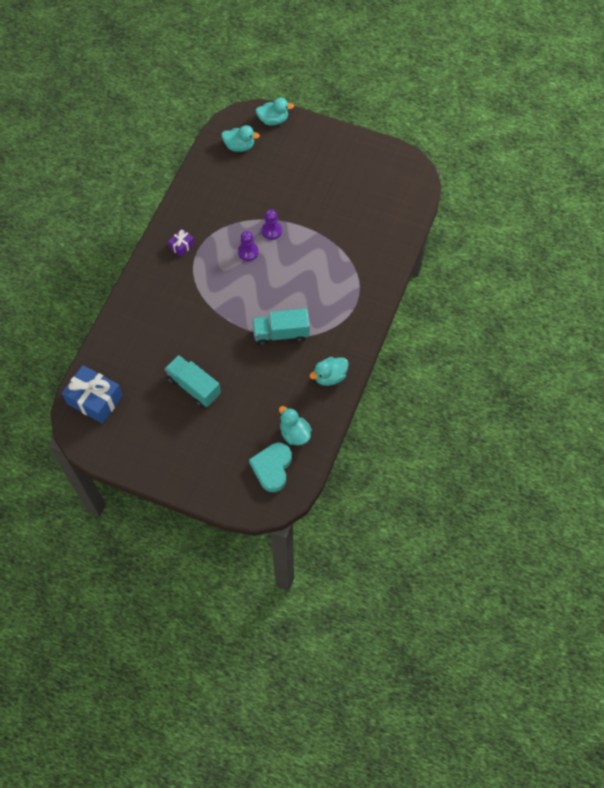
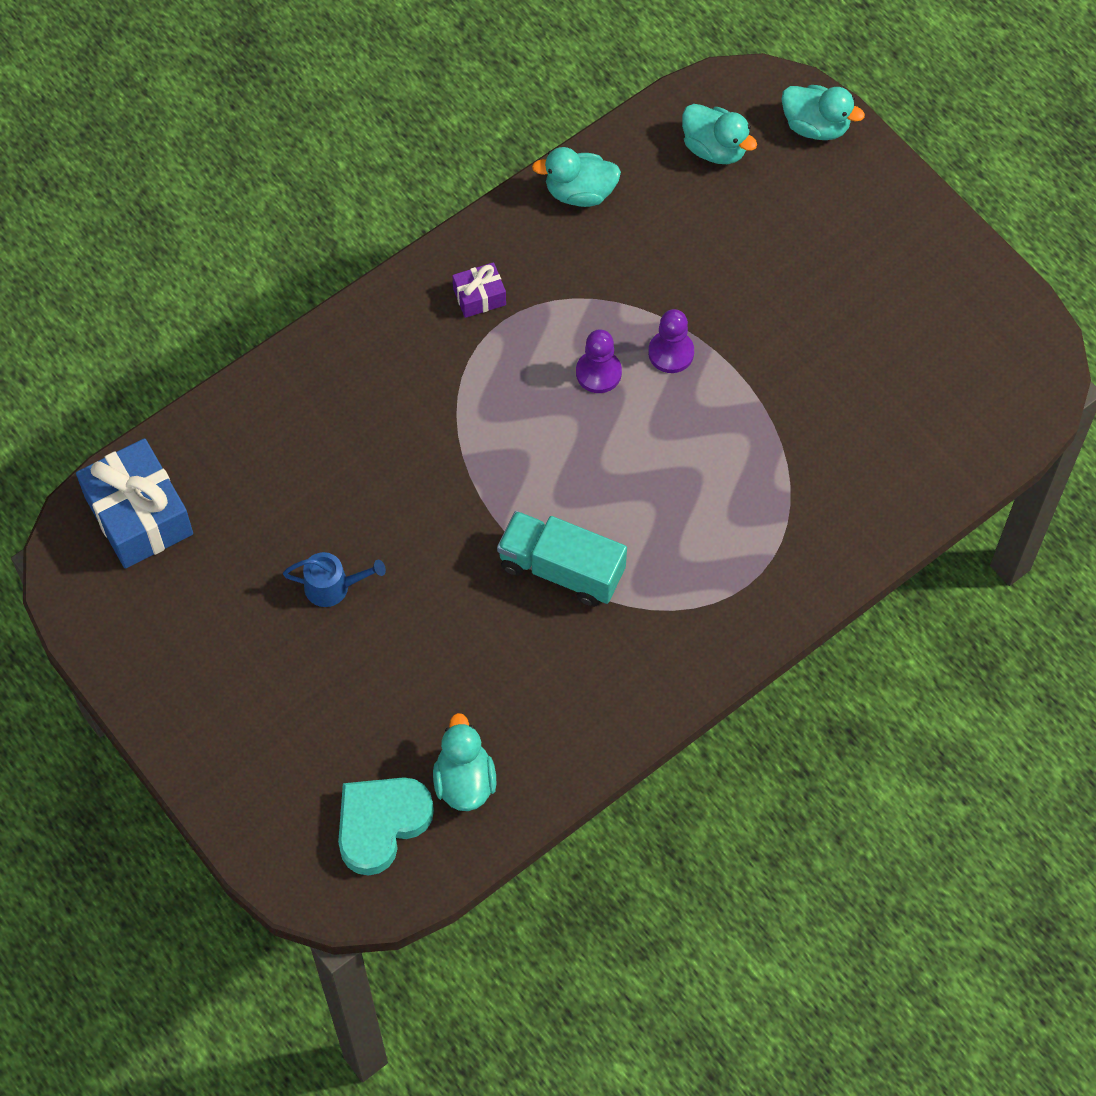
camera: 30 degrees right, 0 degrees up
(194, 386) = (333, 587): turquoise truck -> blue watering can
(330, 377) = (602, 705): turquoise duck -> turquoise duck (580, 192)

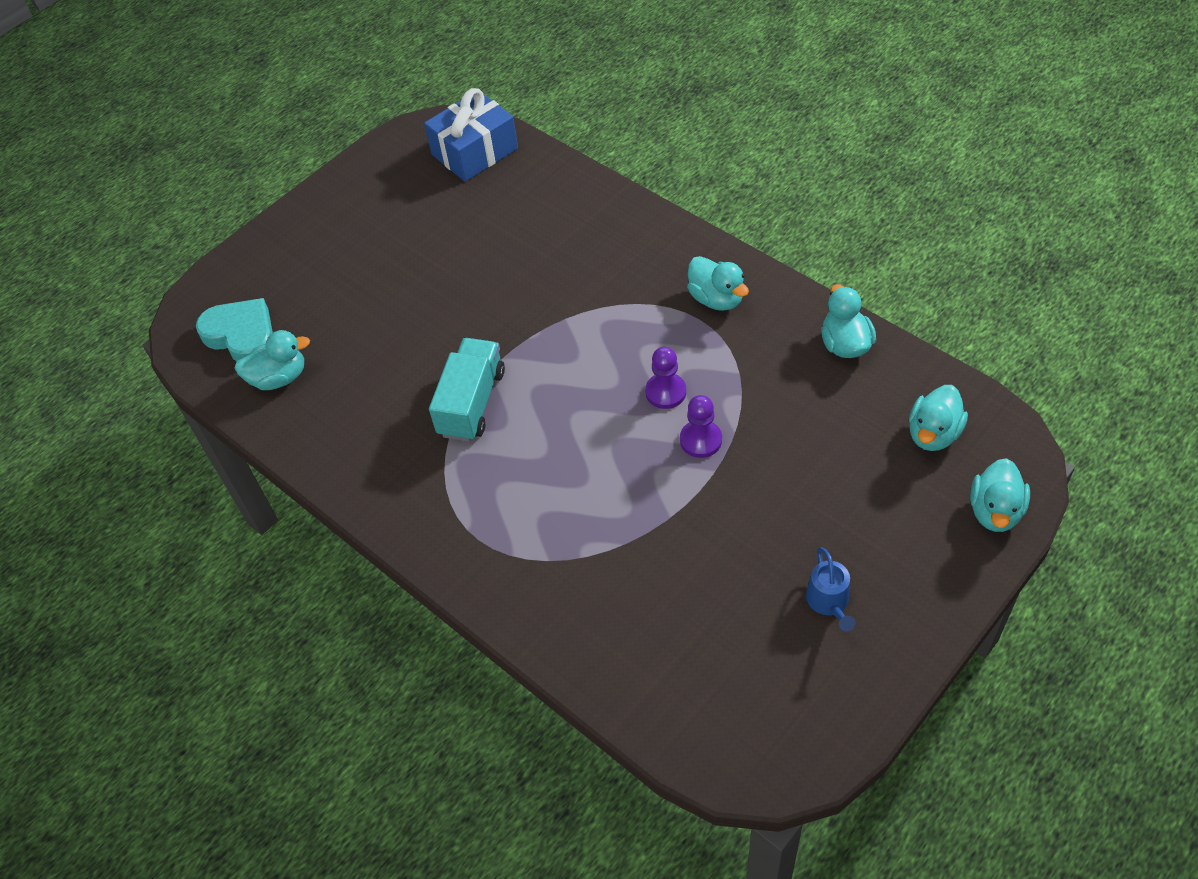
camera: 85 degrees right, 10 degrees down
(333, 587) = (434, 266): blue watering can -> blue watering can (829, 602)
(479, 297) = (716, 299): purple gift -> turquoise duck

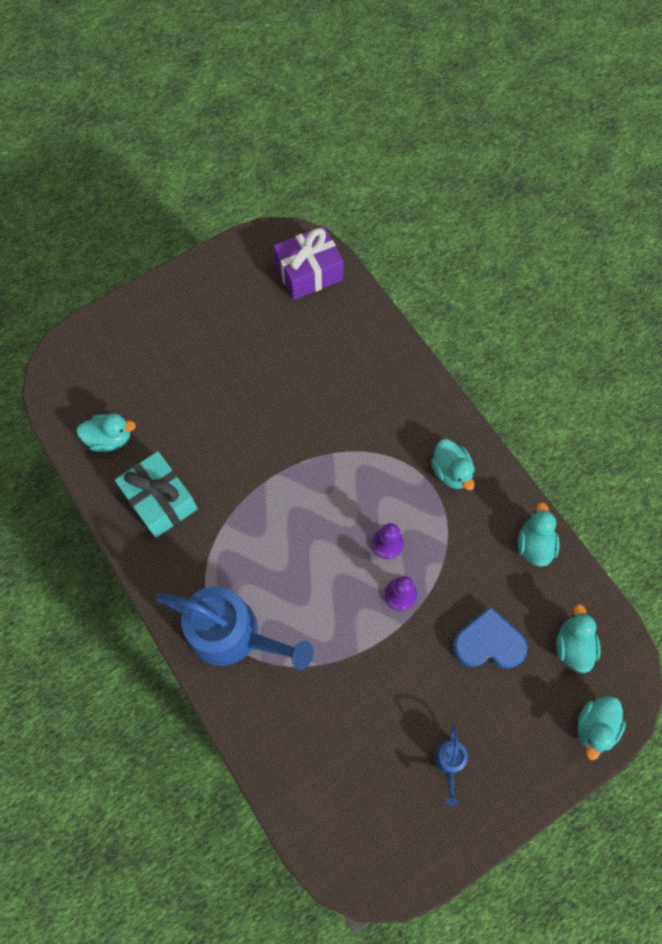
camera: 10 degrees right, 15 degrees up
(242, 335) = (92, 391): turquoise heart -> none
(363, 424) = (160, 500): none -> turquoise gift
(472, 403) = (243, 507): turquoise truck -> none
(474, 151) = (309, 272): blue gift -> purple gift
(502, 542) = (232, 634): none -> blue watering can
(828, 460) = (488, 643): none -> blue heart
(933, 434) = (572, 645): turquoise duck -> turquoise duck turned 135 degrees clockwise

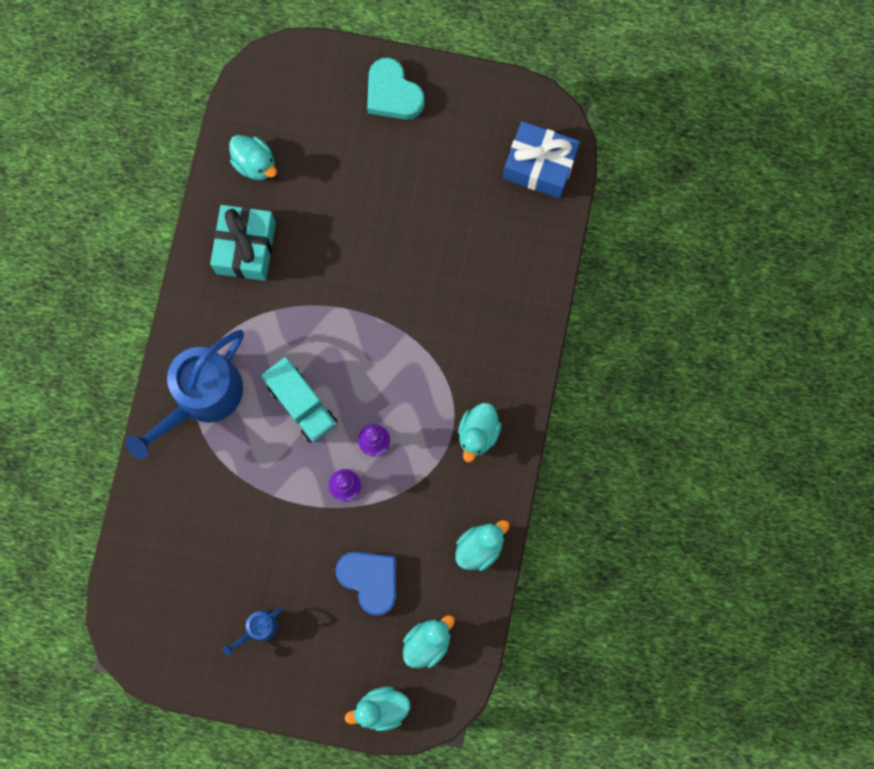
camera: 45 degrees right, 10 degrees up
(163, 312) = (392, 94): none -> turquoise heart
(232, 634) = (202, 397): blue watering can -> blue watering can turned 60 degrees clockwise
(309, 272) = (539, 166): purple gift -> blue gift
(311, 568) = (302, 404): none -> turquoise truck

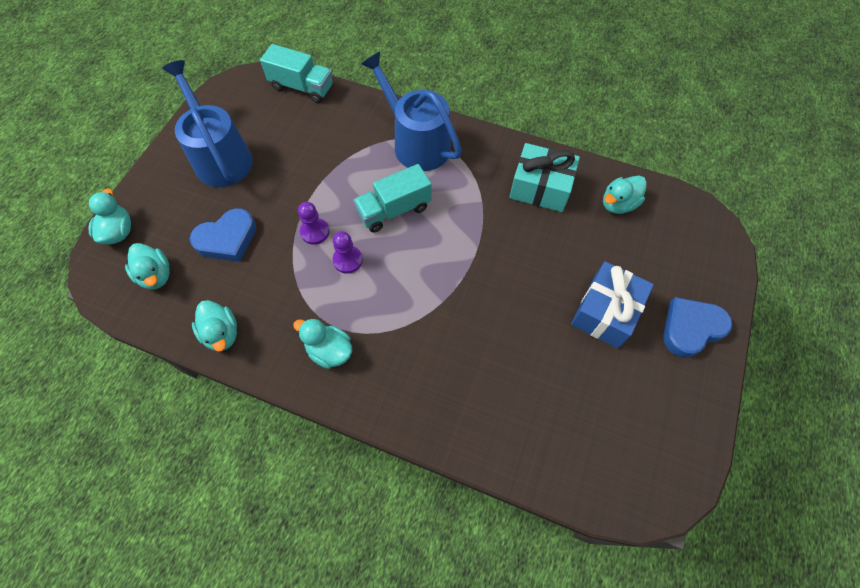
camera: 100 degrees right, 15 degrees down
(130, 561) = (302, 87): none -> turquoise truck
(258, 628) = (220, 157): blue watering can -> blue watering can, size x2.32
(392, 94) = (690, 328): turquoise heart -> blue heart
(539, 166) = (608, 468): blue gift -> blue gift (605, 312)

